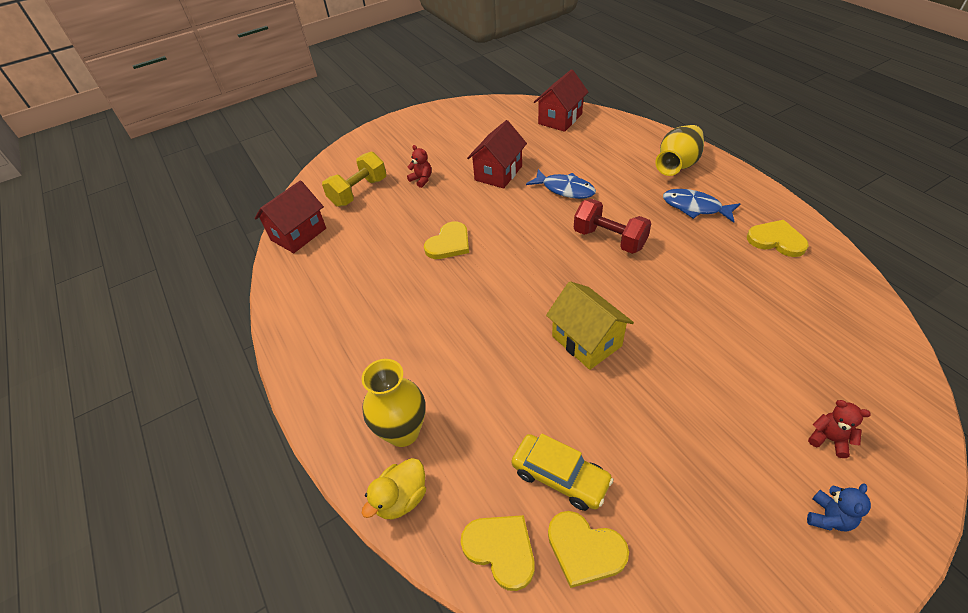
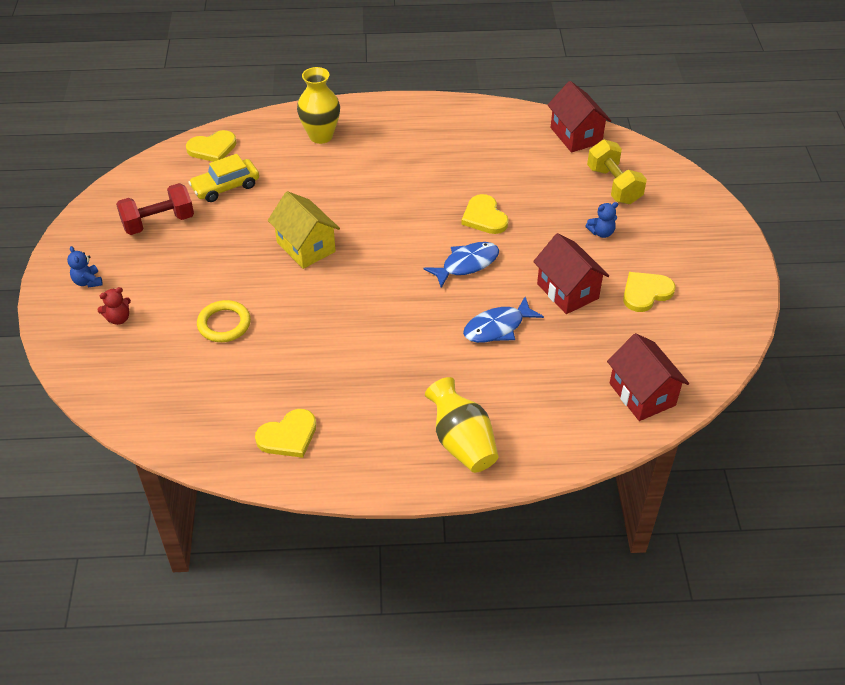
camera: 115 degrees right, 0 degrees up
(401, 498) = (278, 123): yellow duck -> none
(421, 179) = (601, 232): red teddy bear -> blue teddy bear
(585, 549) = (179, 177): yellow heart -> yellow heart (646, 292)
(586, 341) = (306, 247): yellow house -> yellow house turned 60 degrees clockwise
(609, 239) = (397, 319): red dumbbell -> red dumbbell (158, 222)
(695, 207) = (384, 408): blue fish -> blue fish (466, 264)
(734, 344) = (224, 324): none -> yellow ring

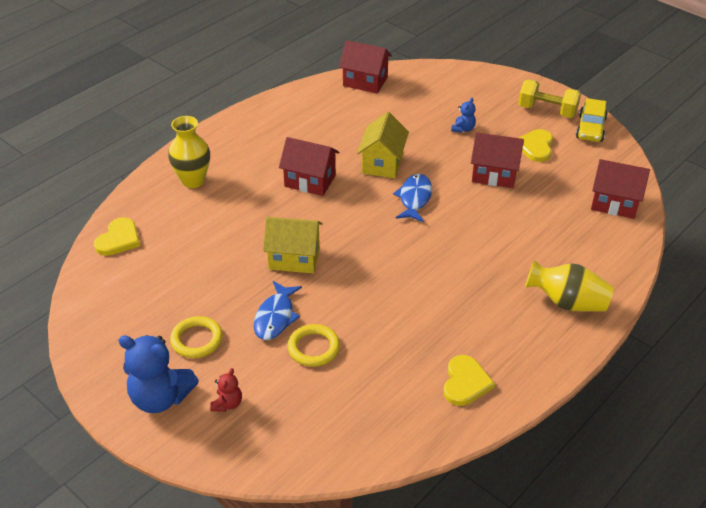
camera: 45 degrees left, 5 degrees down
(88, 281) = (160, 398): blue teddy bear -> blue teddy bear, size x2.09
(158, 222) = (155, 317): red dumbbell -> none
(161, 259) = (197, 340): none -> yellow ring
(226, 187) = (172, 258): yellow car -> yellow car (590, 128)
(405, 193) = (310, 181): none -> red house
(484, 217) = (382, 163): yellow heart -> yellow house
(497, 327) = (487, 222): blue fish -> blue fish (275, 317)
(614, 185) = (430, 98): yellow dumbbell -> yellow dumbbell (547, 111)

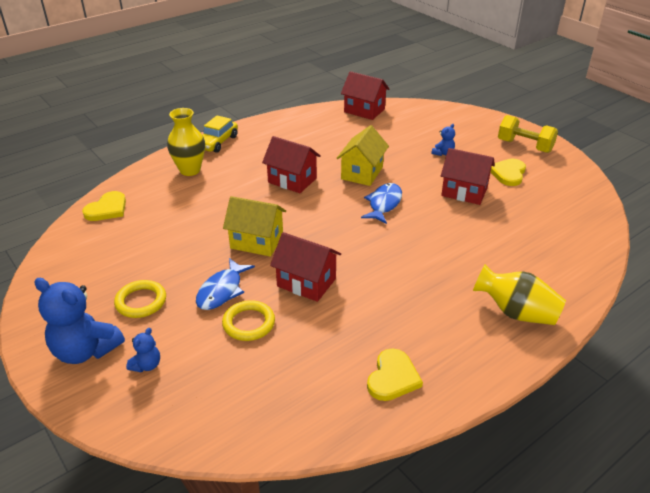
camera: 10 degrees right, 5 degrees down
(227, 404) = (147, 365): red teddy bear -> blue teddy bear
(590, 128) = (564, 163): yellow car -> yellow car (217, 142)
(614, 203) = (579, 228): red house -> red house (306, 282)

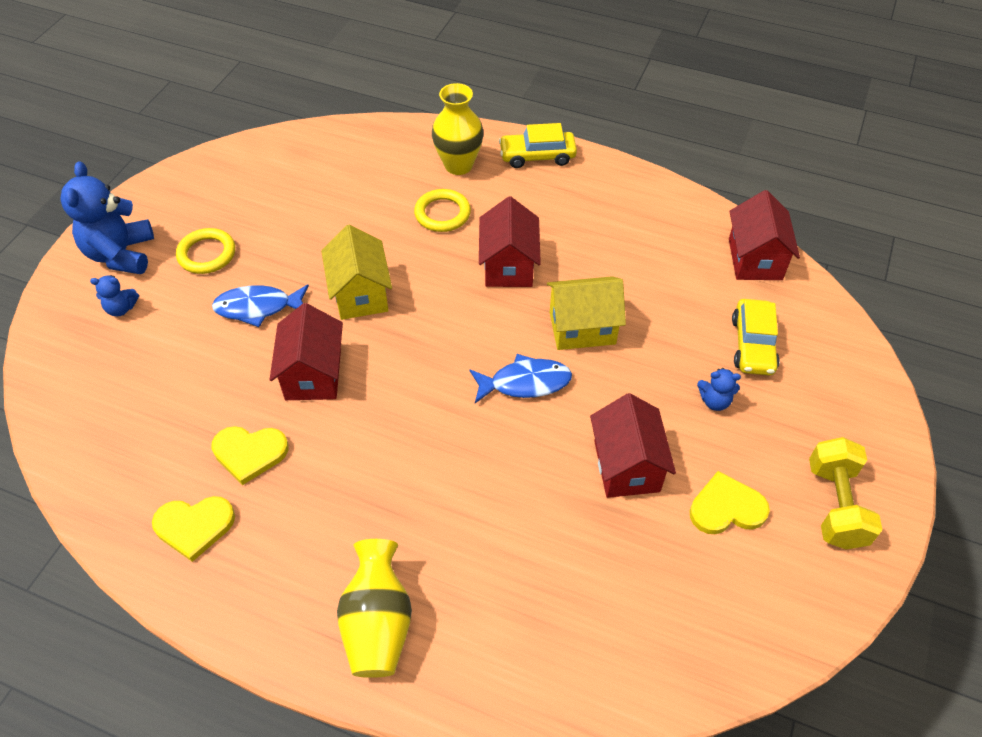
camera: 60 degrees right, 15 degrees up
(107, 209) = (338, 144): yellow heart -> yellow heart (249, 453)
(249, 323) = (218, 356): yellow ring -> yellow ring (442, 214)
(417, 131) = (753, 345): none -> yellow car

